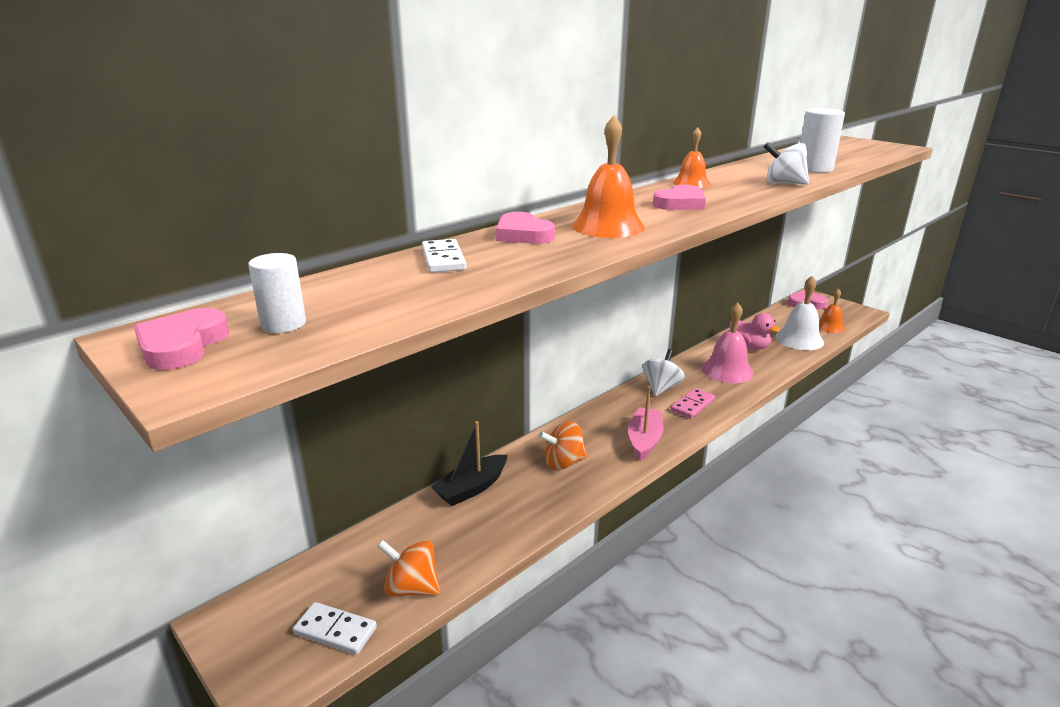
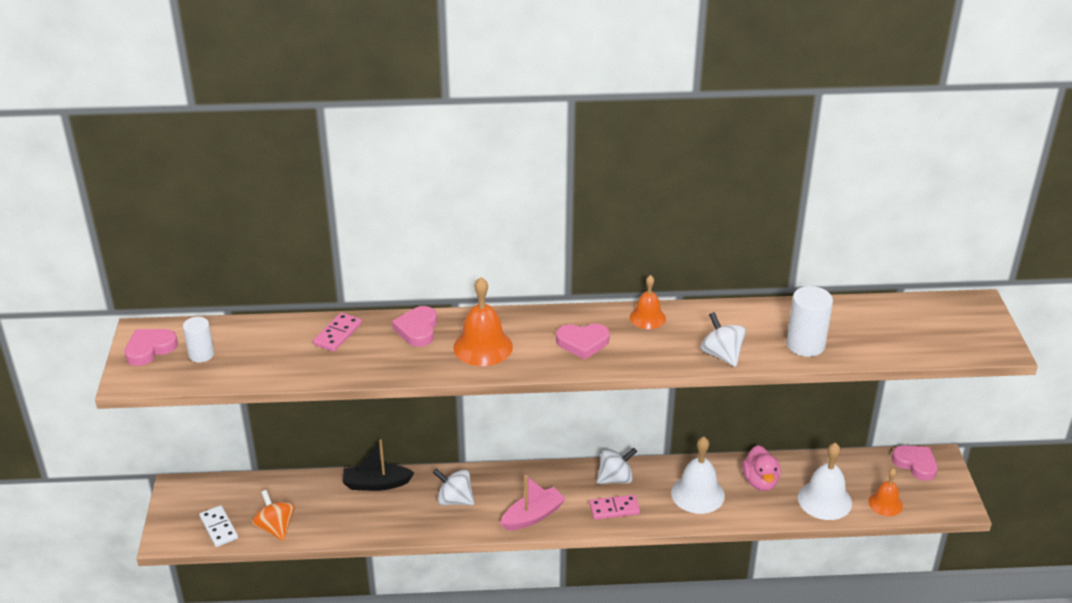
camera: 40 degrees right, 10 degrees up
(443, 259) = (337, 334): white domino -> pink domino
(563, 463) = (454, 500): orange spinning top -> white spinning top
(727, 370) = (697, 494): pink bell -> white bell

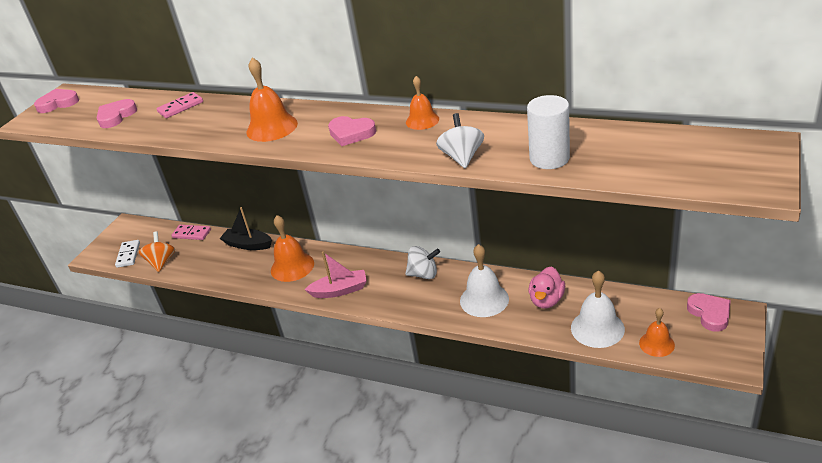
camera: 30 degrees right, 0 degrees up
(201, 354) = (83, 110): white cylinder -> none
(417, 329) = (237, 110): pink heart -> pink heart (116, 116)
(454, 500) = (292, 266): white spinning top -> orange bell
(614, 509) = (406, 298): pink domino -> pink domino (191, 234)

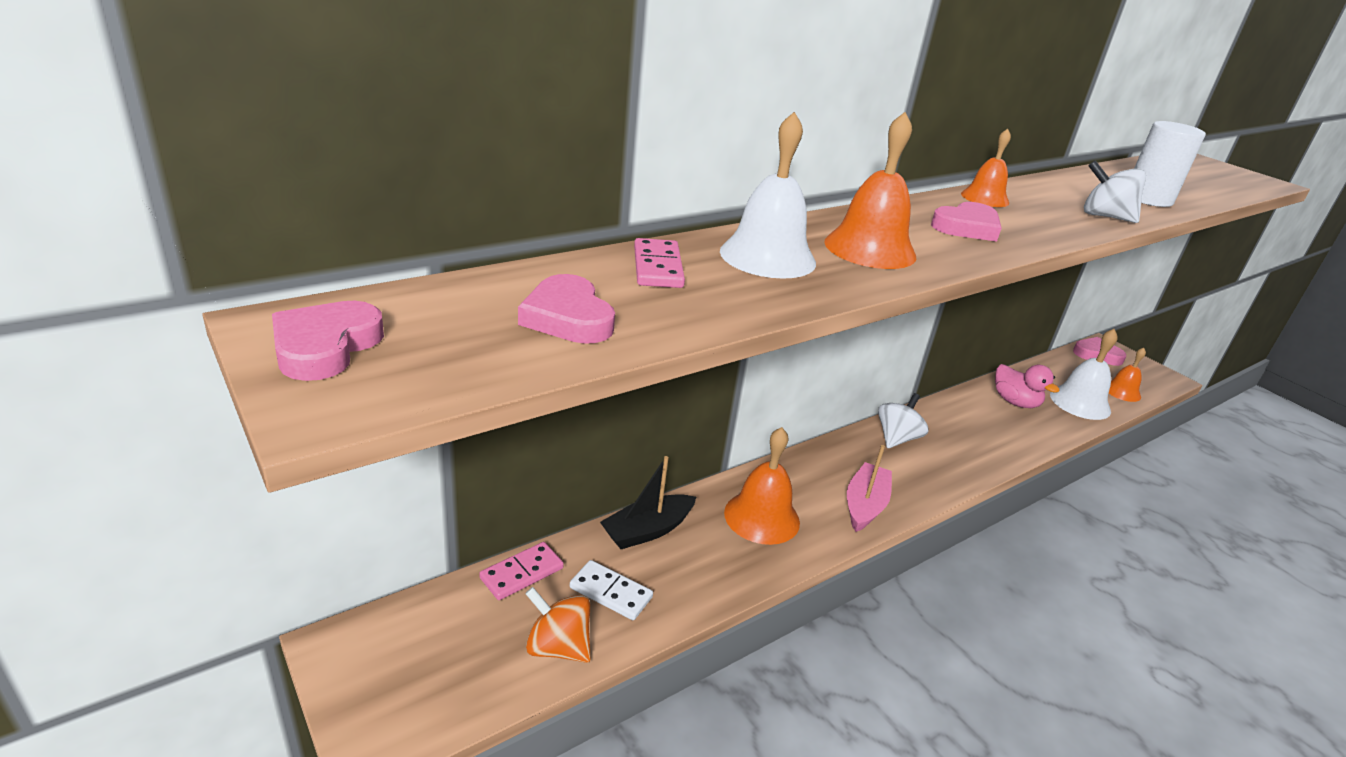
camera: 65 degrees left, 5 degrees down
(128, 255) = (462, 684): white domino -> white domino (611, 592)
(484, 299) = (982, 429): white bell -> white bell (767, 256)

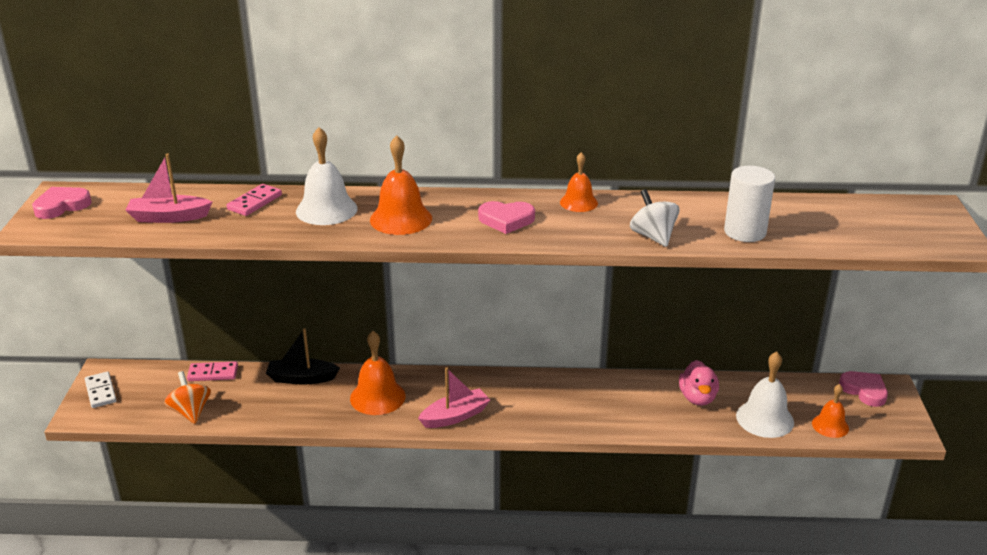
camera: 40 degrees right, 0 degrees up
(567, 317) = (169, 217): pink heart -> pink boat
(611, 592) = (244, 400): white domino -> white domino (101, 392)
(896, 438) = (546, 387): white spinning top -> none

